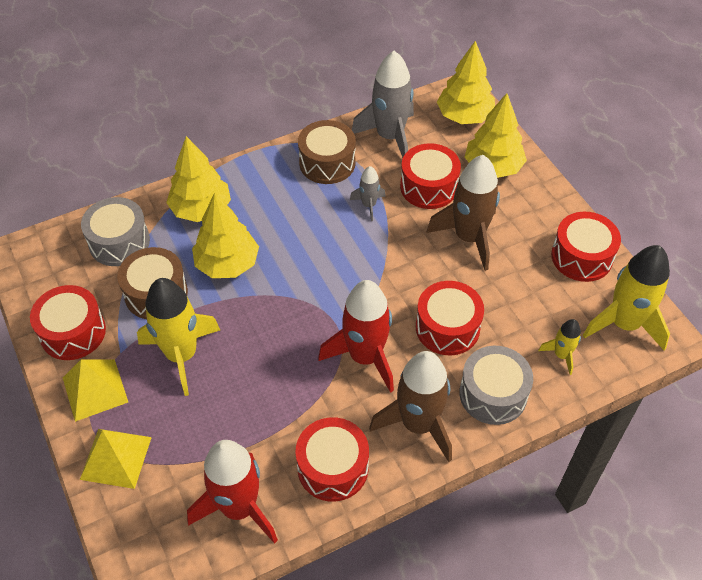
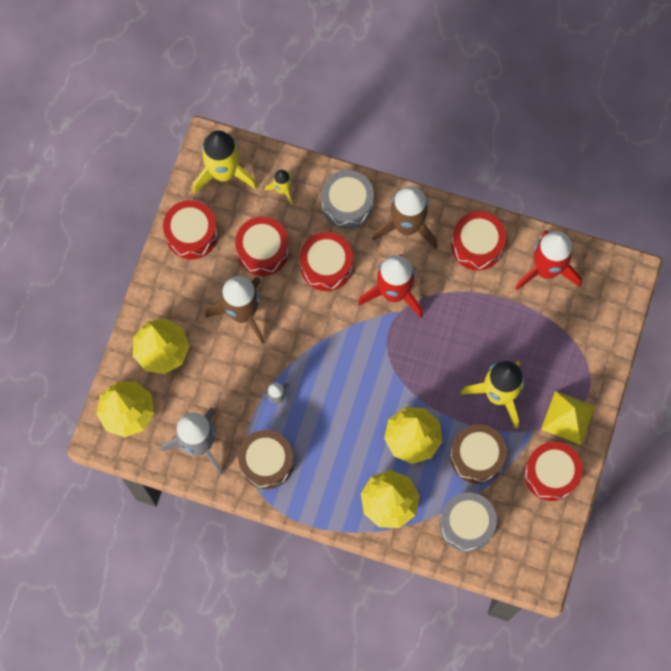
camera: 135 degrees left, 20 degrees up
(116, 458) = (589, 360): yellow pyramid -> none
(428, 187) = (222, 376): red drum -> red drum (262, 251)

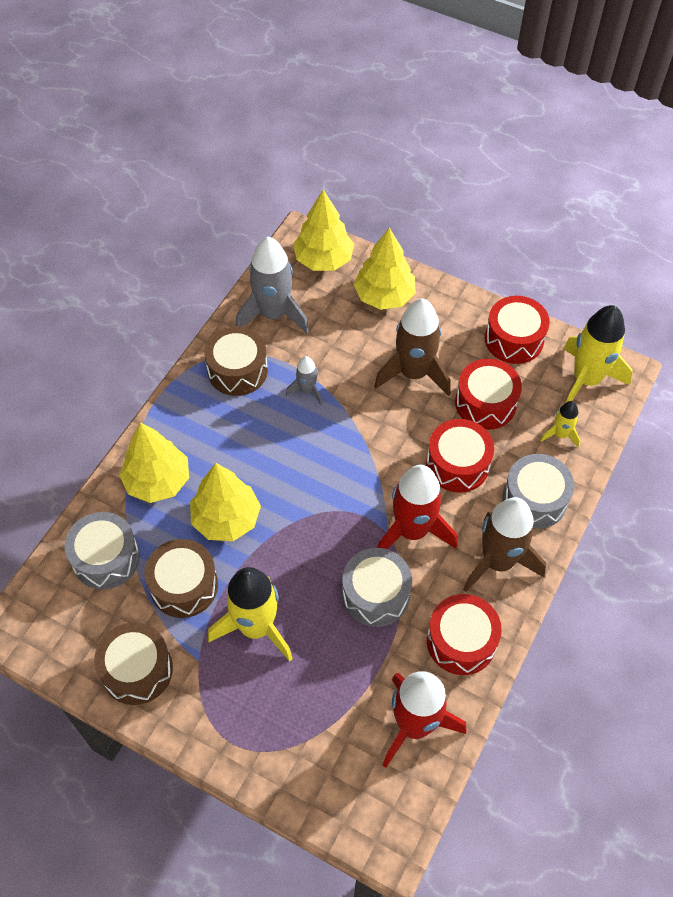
camera: 100 degrees right, 15 degrees down
(453, 312) = (375, 594): none -> grey drum
(551, 474) = (137, 670): red drum -> brown drum
(568, 417) = (205, 708): yellow pyramid -> none

